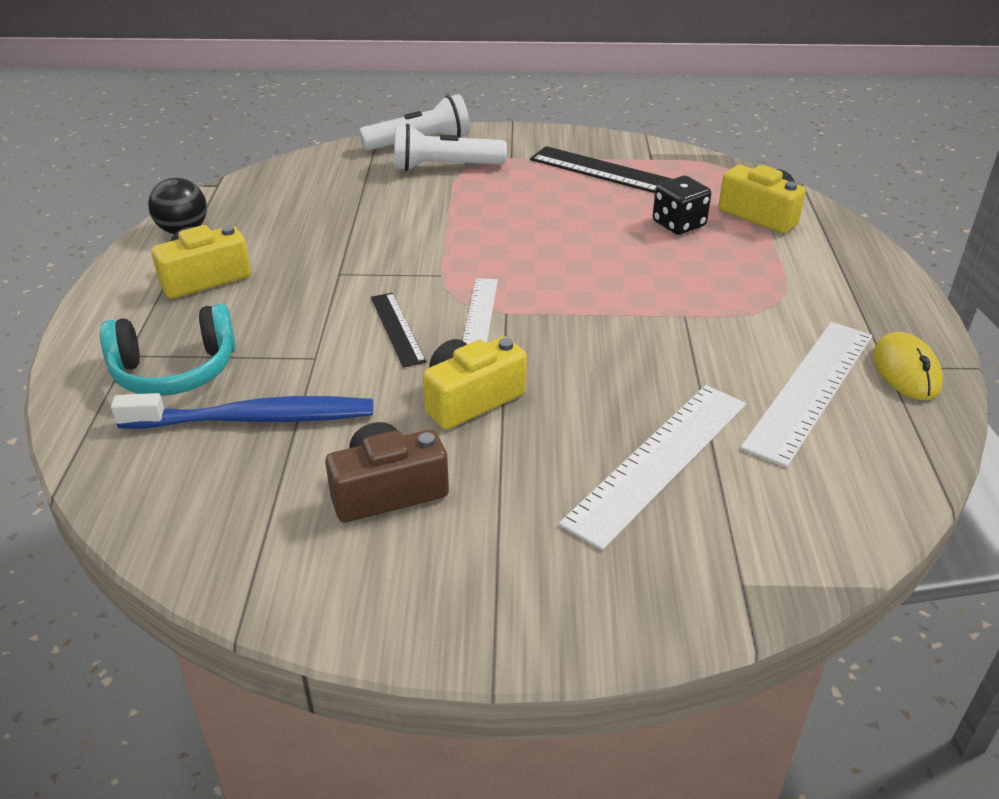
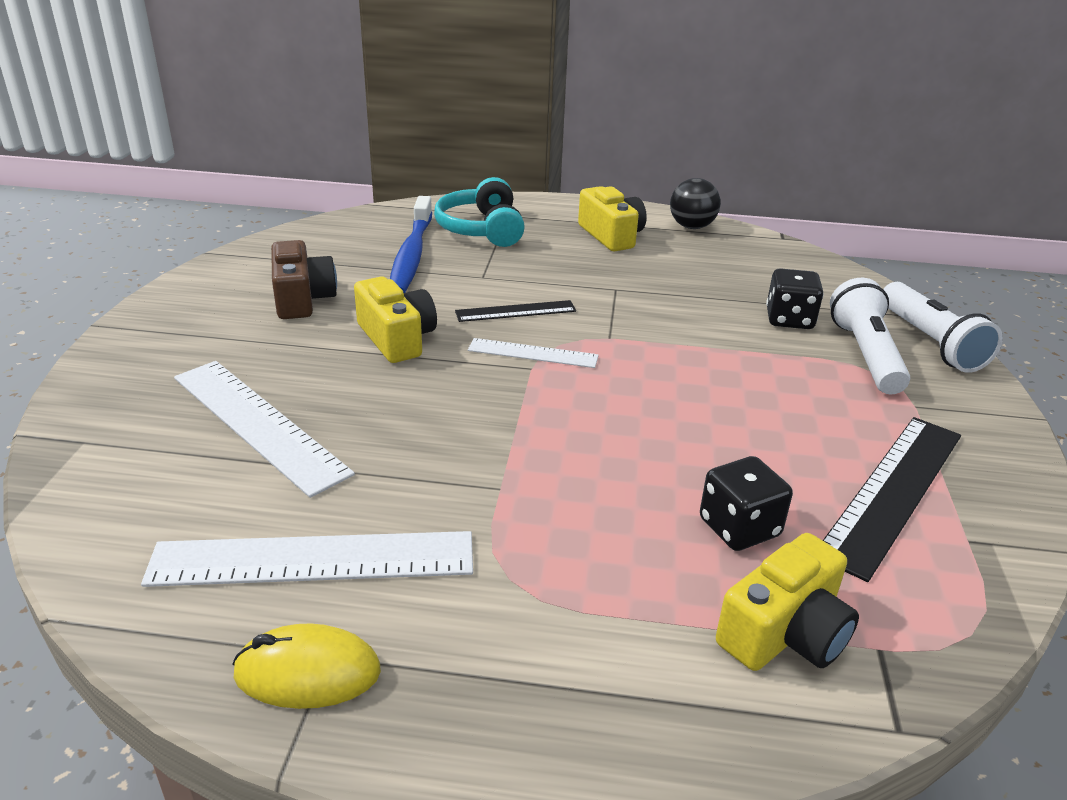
camera: 95 degrees right, 5 degrees down
(391, 192) = (789, 319): none -> black dice
(810, 389) = (313, 559): white ruler -> white ruler turned 45 degrees counterclockwise

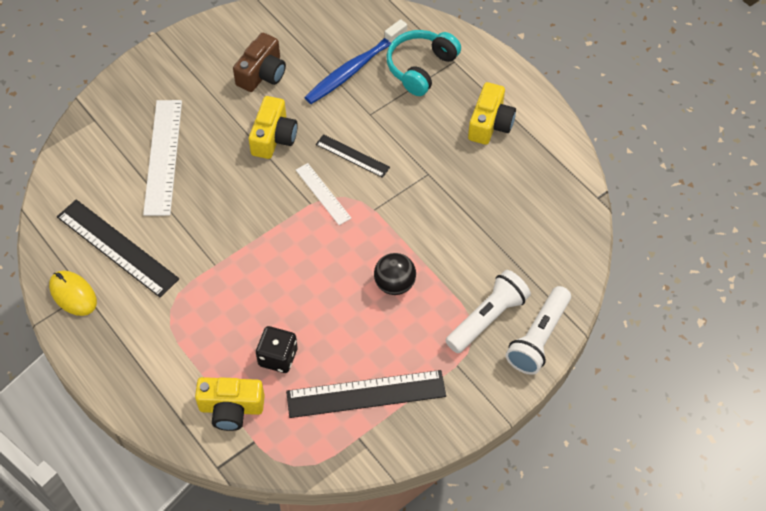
camera: 45 degrees right, 25 degrees up
(313, 559) = (117, 248): white ruler -> black ruler
(691, 227) = (554, 147): black ball -> black ball (394, 284)
(789, 319) = (487, 265): black dice -> none

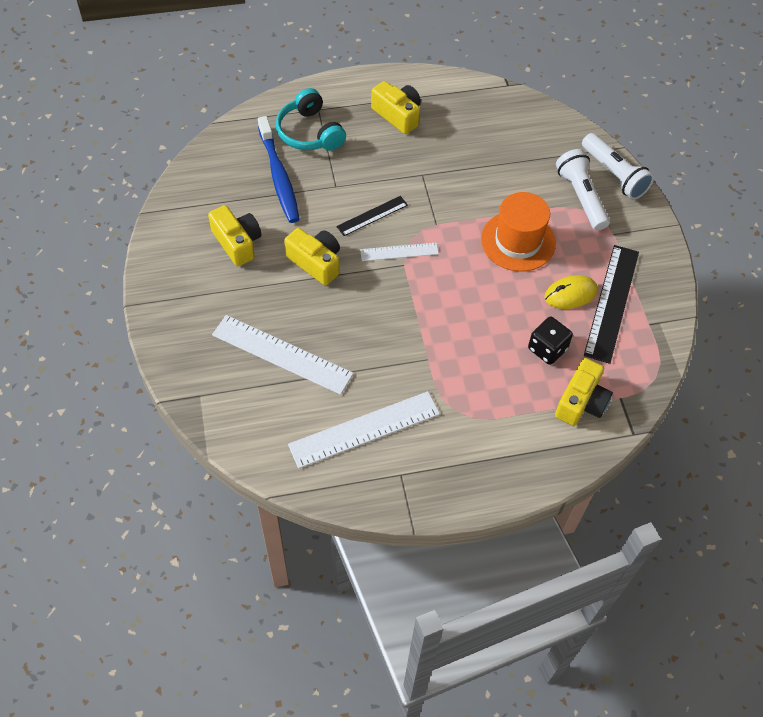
camera: 65 degrees left, 0 degrees up
(73, 294) = (397, 485): yellow mouse -> yellow mouse (570, 294)
(117, 248) = (364, 429): black ruler -> white ruler
(262, 73) = (237, 242): brown camera -> yellow camera
(394, 284) = (518, 241): black ball -> orange hat

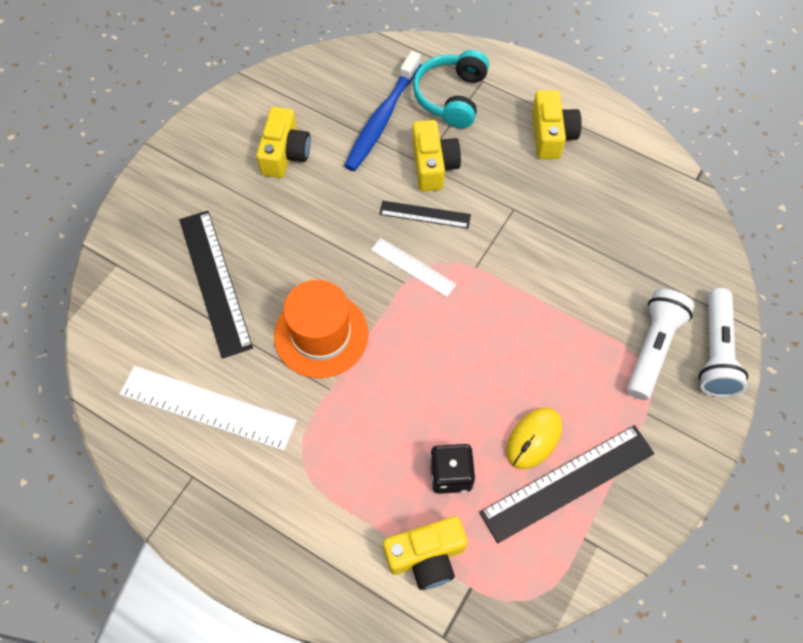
camera: 45 degrees right, 5 degrees up
(282, 354) = (215, 282): white ruler -> black ruler
(316, 262) = (330, 221): yellow camera -> yellow camera (433, 165)
(518, 241) = (537, 344): orange hat -> orange hat (321, 334)
(570, 294) = (533, 439): yellow mouse -> yellow mouse turned 75 degrees counterclockwise

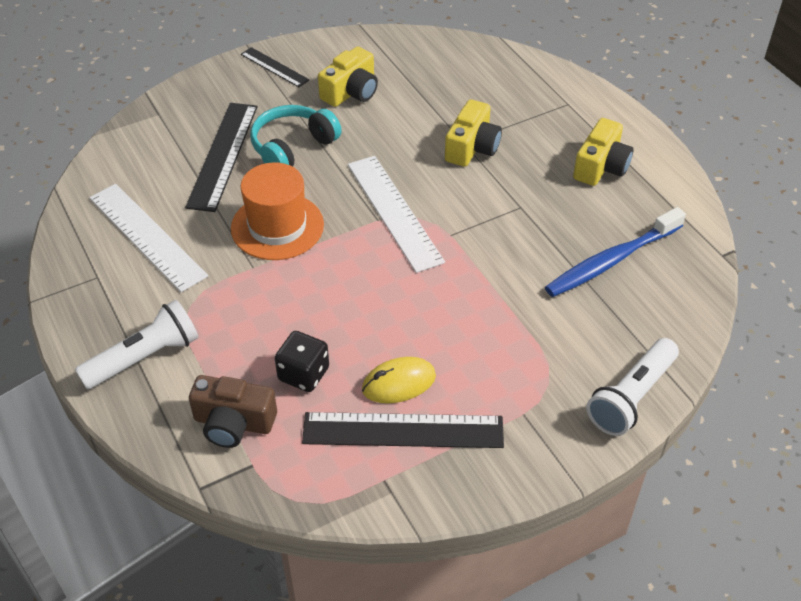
camera: 30 degrees right, 15 degrees down
(382, 119) = (454, 98): blue toothbrush -> blue toothbrush (611, 261)
(413, 267) = (394, 212): white ruler -> white ruler, size x1.78
(425, 214) = (435, 179): black ruler -> black ruler (274, 67)
(426, 556) = (233, 423): yellow camera -> brown camera
(451, 97) = (529, 105): turquoise headphones -> turquoise headphones (292, 147)
(653, 348) = (569, 366): white flashlight -> white flashlight (145, 357)

